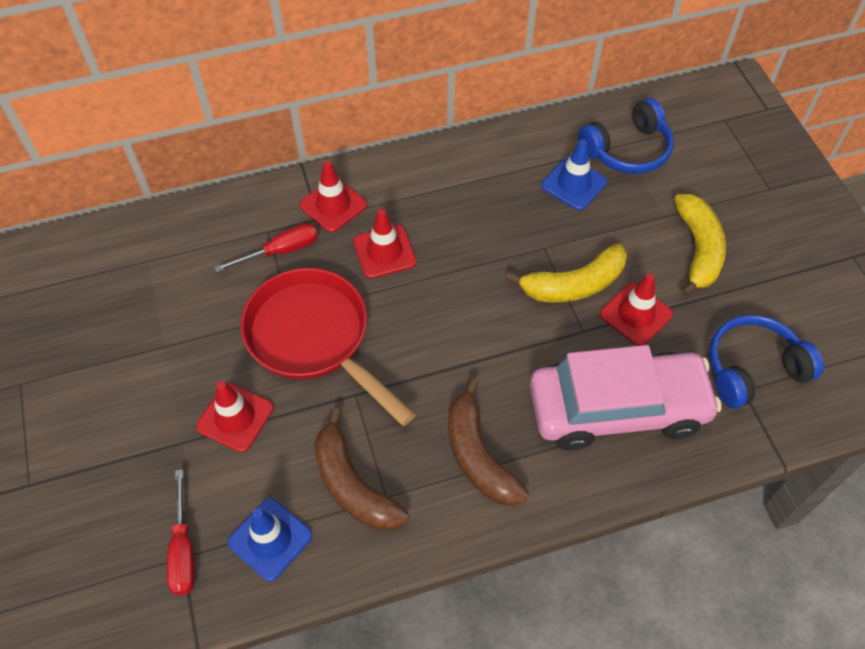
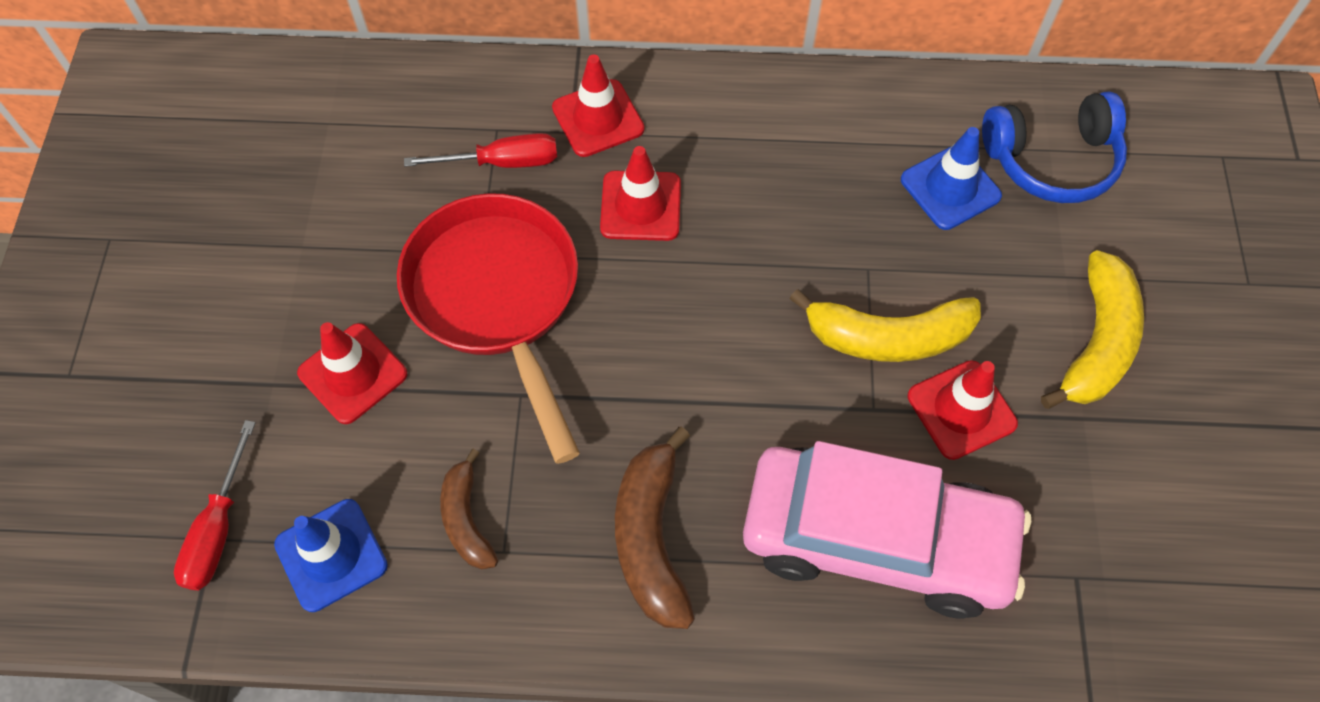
camera: 20 degrees right, 5 degrees up
(353, 485) = (466, 519): brown banana -> brown banana, size x0.62
(753, 368) = (1105, 549): blue headphones -> none

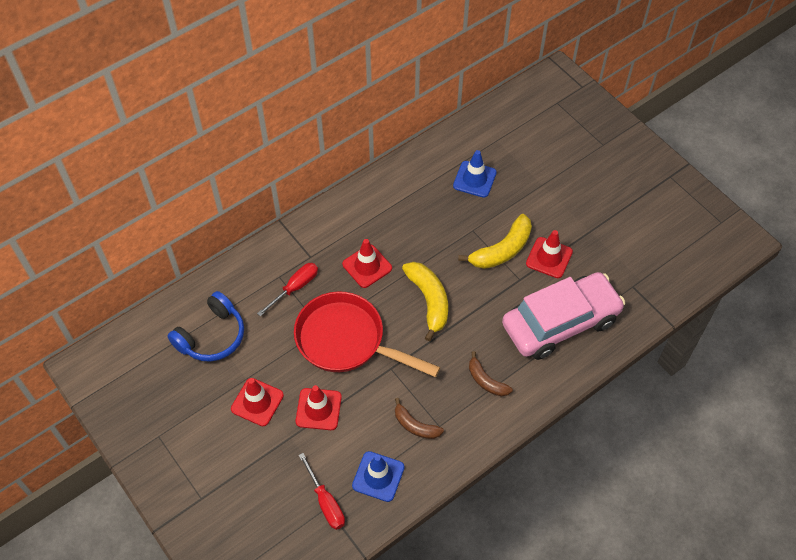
camera: 40 degrees left, 5 degrees down
(598, 118) = (316, 244): red traffic cone -> red traffic cone (257, 402)
(651, 538) = (486, 381): brown banana -> brown banana, size x0.62
(1052, 160) = (500, 144): blue headphones -> blue headphones (212, 336)
(1097, 342) = (572, 201): yellow banana -> yellow banana (429, 301)

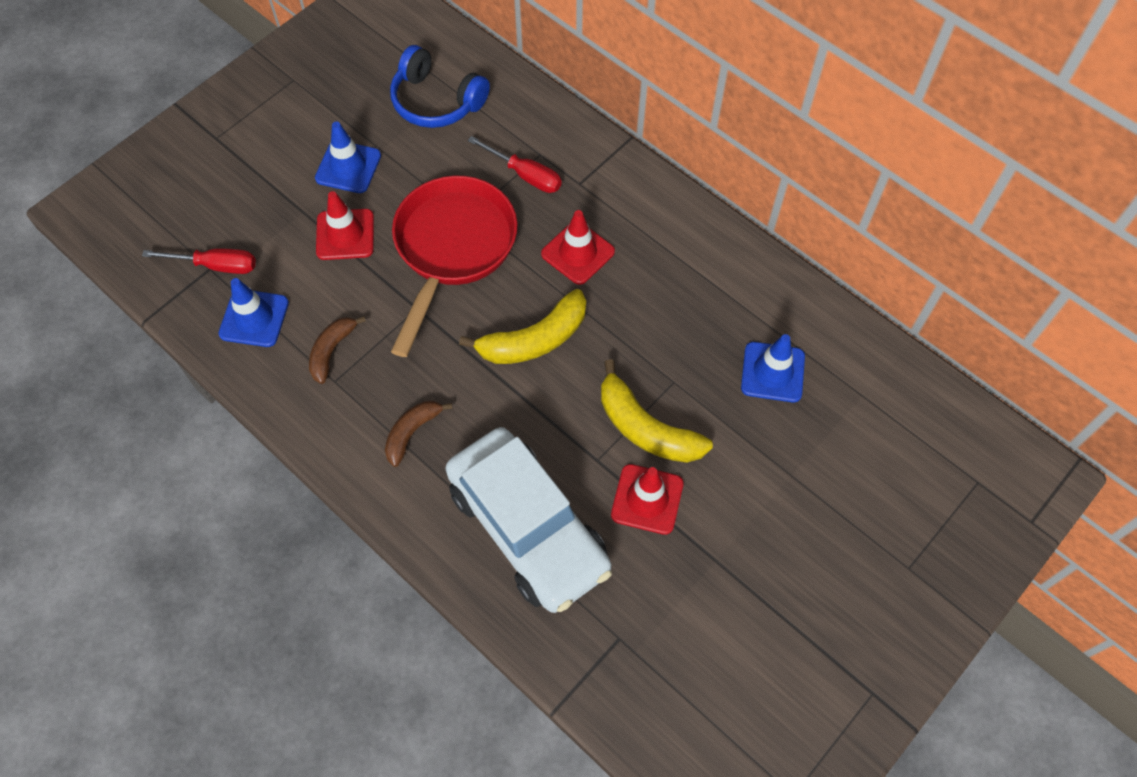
camera: 80 degrees right, 5 degrees up
(257, 402) = (348, 167): red traffic cone -> blue traffic cone
(325, 502) = (216, 265): red screwdriver -> red screwdriver turned 135 degrees counterclockwise
(560, 322) = (528, 528): pink car -> white car

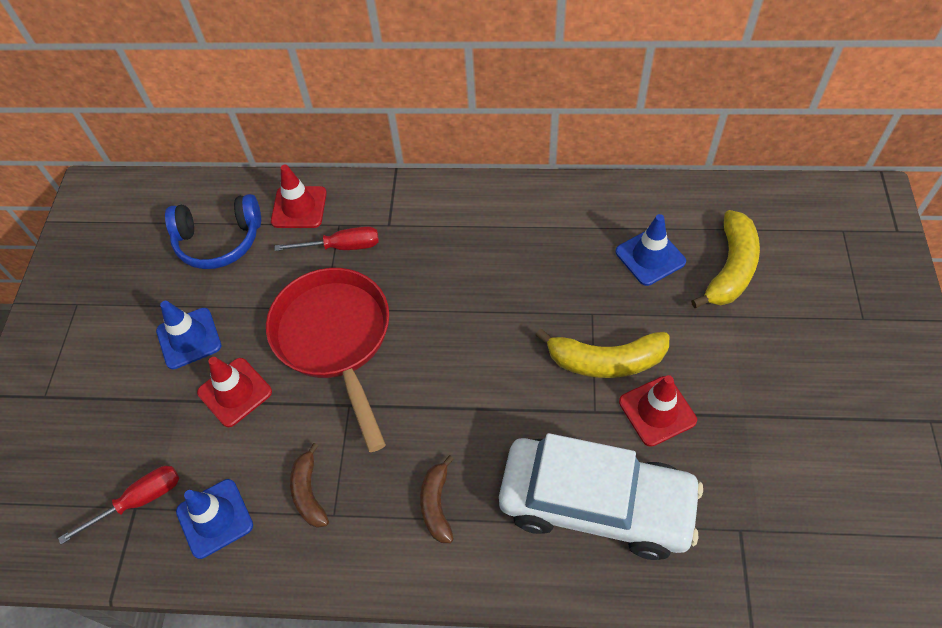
camera: 35 degrees left, 5 degrees down
(534, 340) = (464, 359): yellow banana -> yellow banana (731, 268)
(578, 253) = (435, 274): red traffic cone -> red traffic cone (299, 207)

